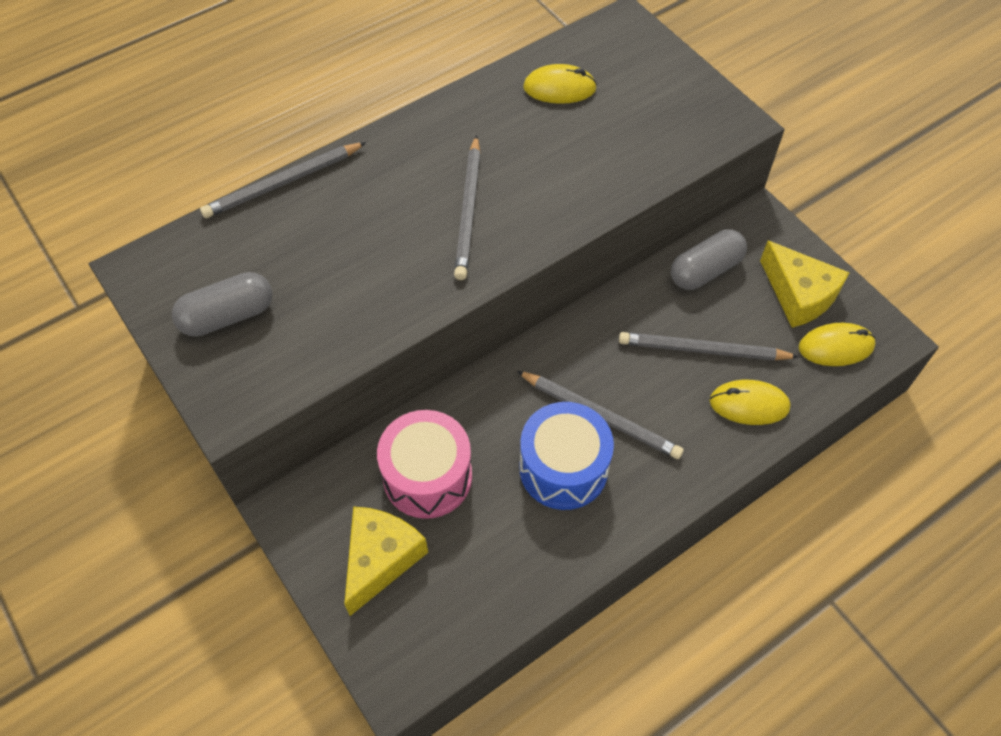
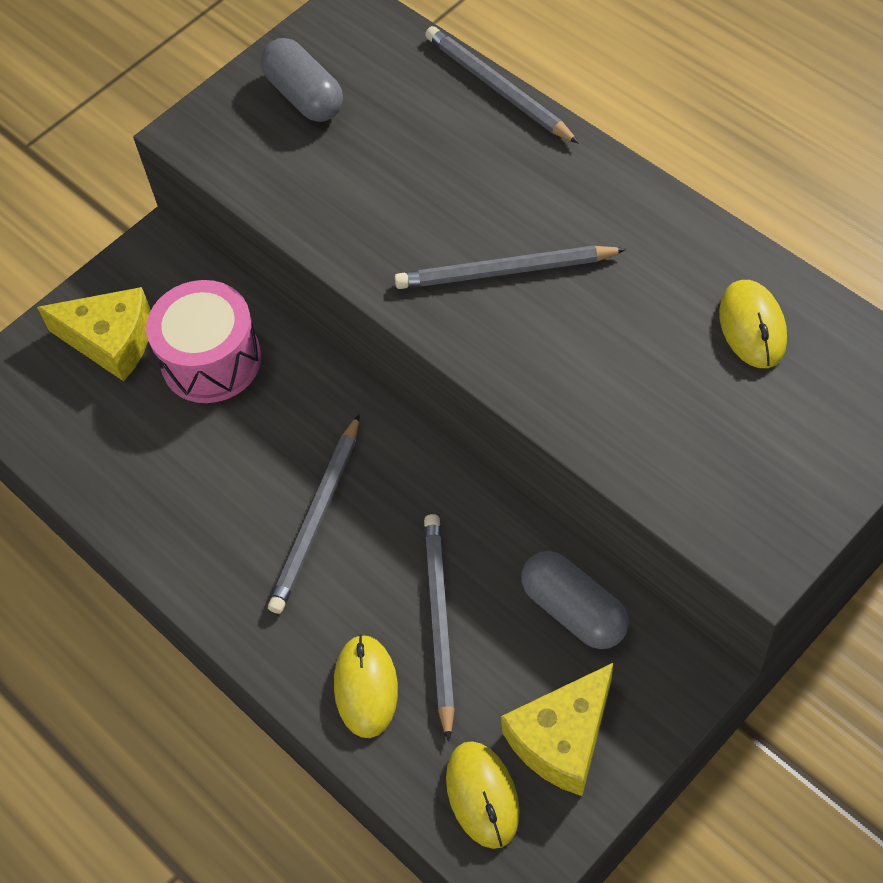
camera: 85 degrees right, 0 degrees up
(563, 468) = (241, 490): blue drum -> none

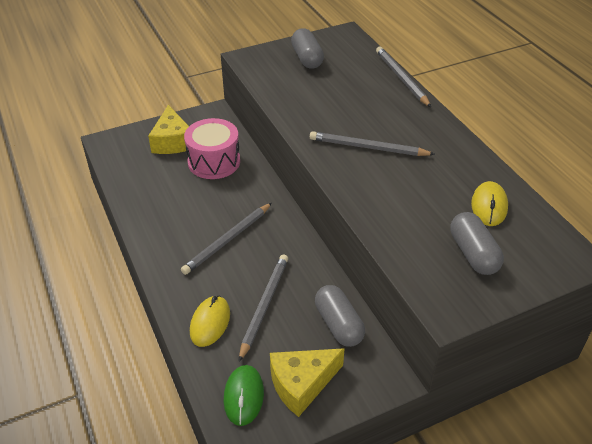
camera: 15 degrees right, 15 degrees down
(111, 341) = (172, 141): yellow cheese -> yellow cheese turned 45 degrees clockwise
(482, 795) = (243, 396): yellow mouse -> green mouse
(761, 433) = (473, 254): none -> grey capsule

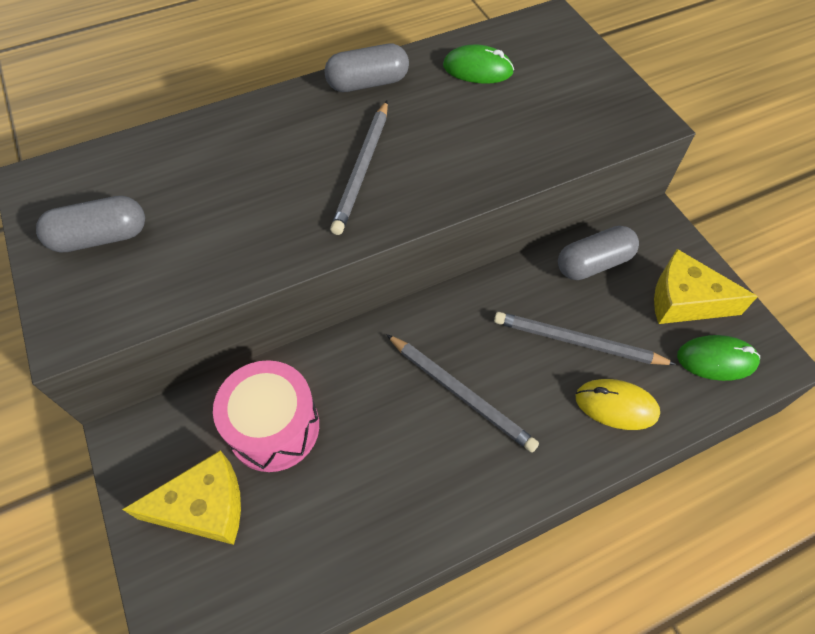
camera: 90 degrees left, 15 degrees up
(302, 384) = (685, 301): yellow cheese -> yellow cheese turned 135 degrees clockwise
(401, 78) = (194, 121): grey pencil -> none
(473, 254) = (558, 91): grey capsule -> grey capsule (368, 83)
(489, 206) = (477, 69): yellow mouse -> green mouse

